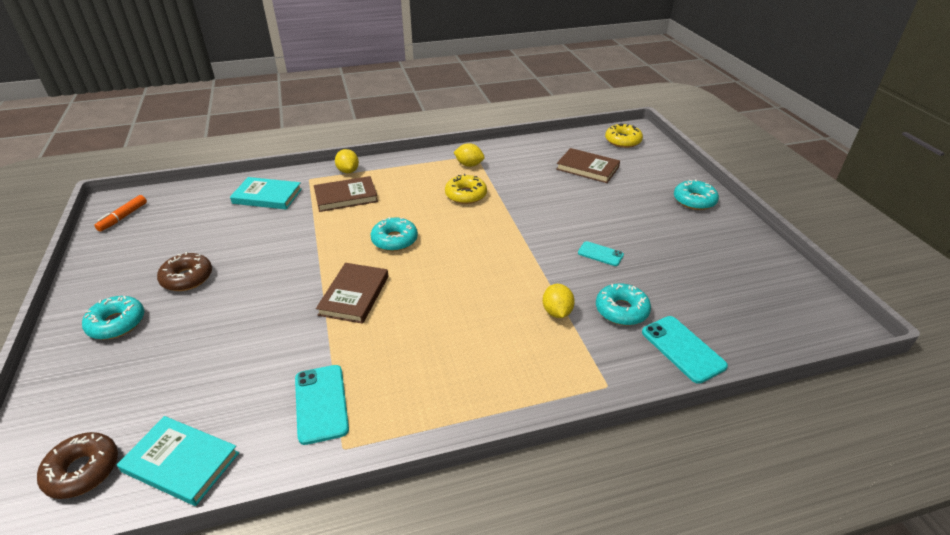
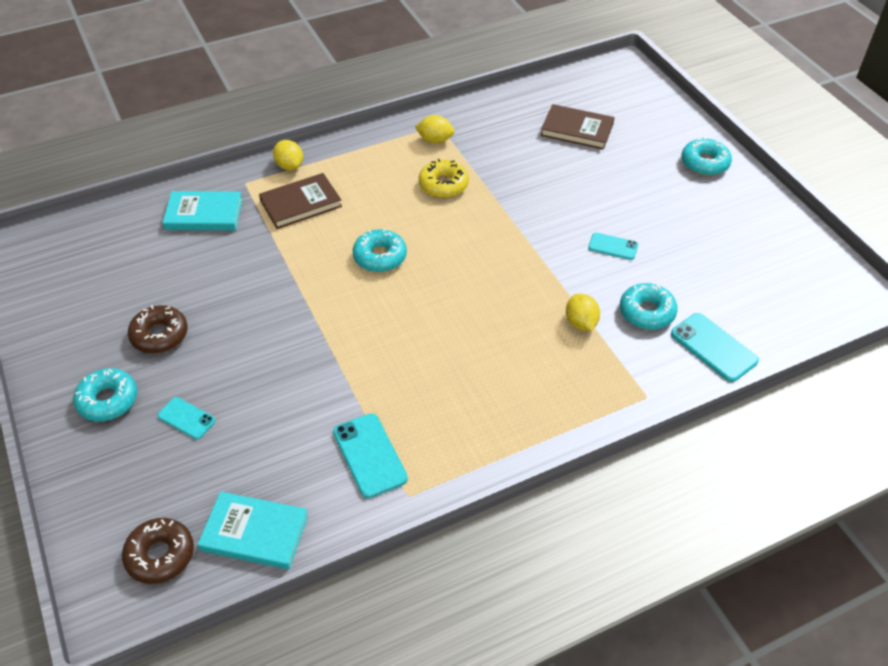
camera: 10 degrees left, 10 degrees up
(123, 217) = (38, 265): orange marker -> none
(173, 347) = (186, 418): none -> turquoise phone
(354, 295) = (359, 332): brown book -> none
(623, 141) = (611, 84): yellow donut -> none

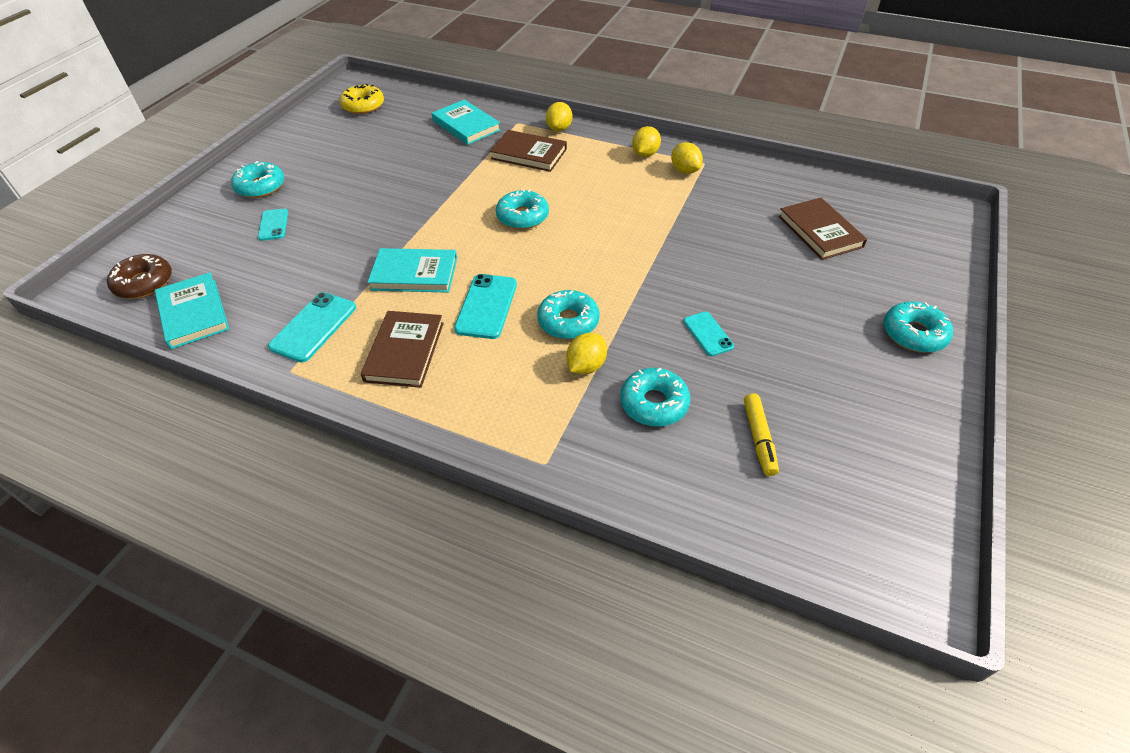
camera: 50 degrees right, 0 degrees up
(159, 335) = (337, 172): brown donut -> none
(374, 358) = (414, 274): none -> turquoise book
(388, 145) = (645, 154): none -> yellow lemon
(443, 185) = (642, 202): yellow donut -> yellow donut (363, 106)
(461, 413) = (404, 351): none -> brown book
(528, 305) = (568, 321): none -> turquoise donut
(713, 347) = (668, 481): turquoise phone -> turquoise phone (486, 306)
(718, 285) = (759, 438): none -> yellow marker

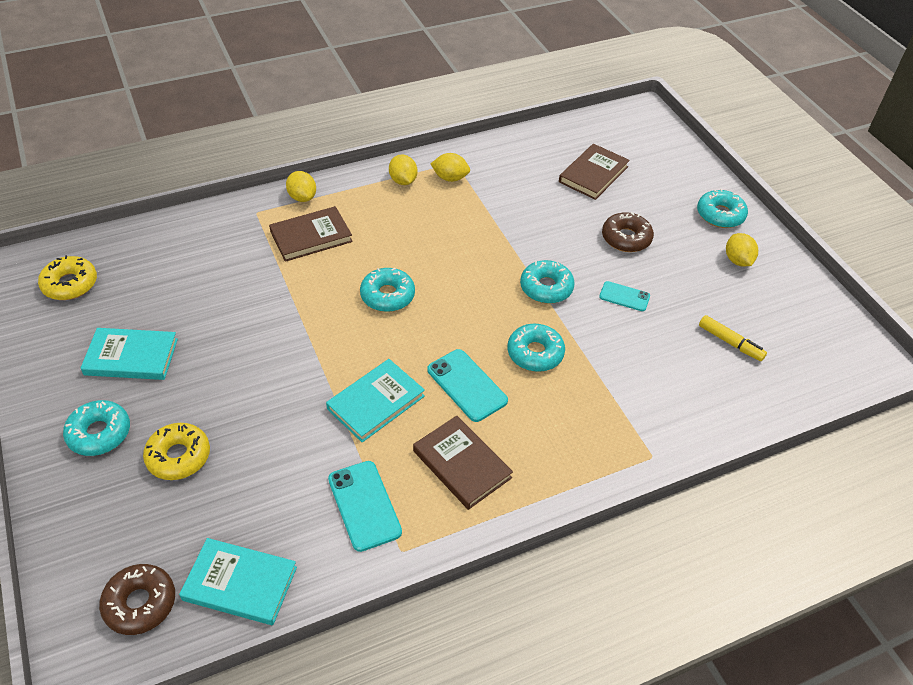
camera: 50 degrees left, 0 degrees up
(273, 225) = (178, 456): turquoise phone -> yellow donut
(466, 125) = (212, 243): turquoise book -> turquoise book (131, 357)
(586, 366) = (588, 375): yellow lemon -> yellow lemon (737, 260)
(654, 403) = (656, 367): turquoise donut -> turquoise donut (546, 288)
(778, 294) = (626, 238): none -> brown donut
(820, 231) = (593, 174): brown book -> brown book turned 75 degrees counterclockwise

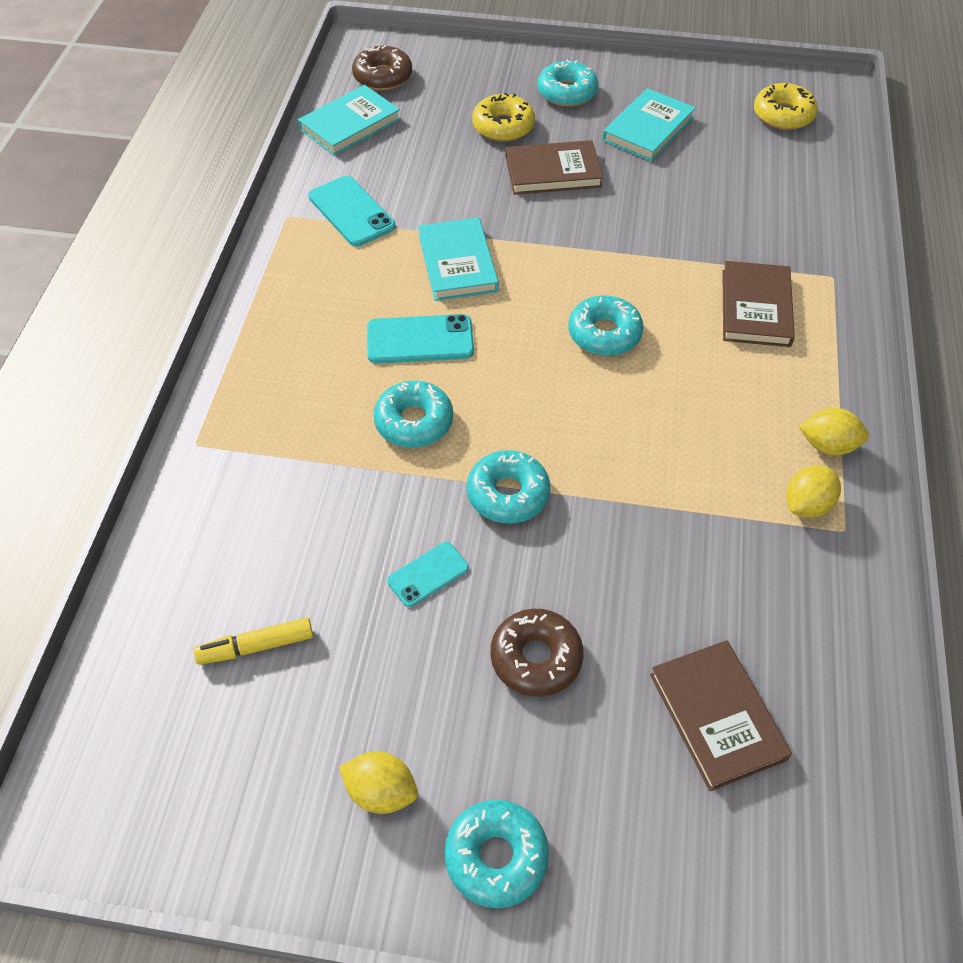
camera: 125 degrees right, 5 degrees up
(302, 197) = (842, 327): yellow lemon -> none
(364, 505) = (351, 212): turquoise phone -> turquoise phone turned 45 degrees clockwise
(461, 464) = (331, 291): brown book -> brown book (553, 172)

